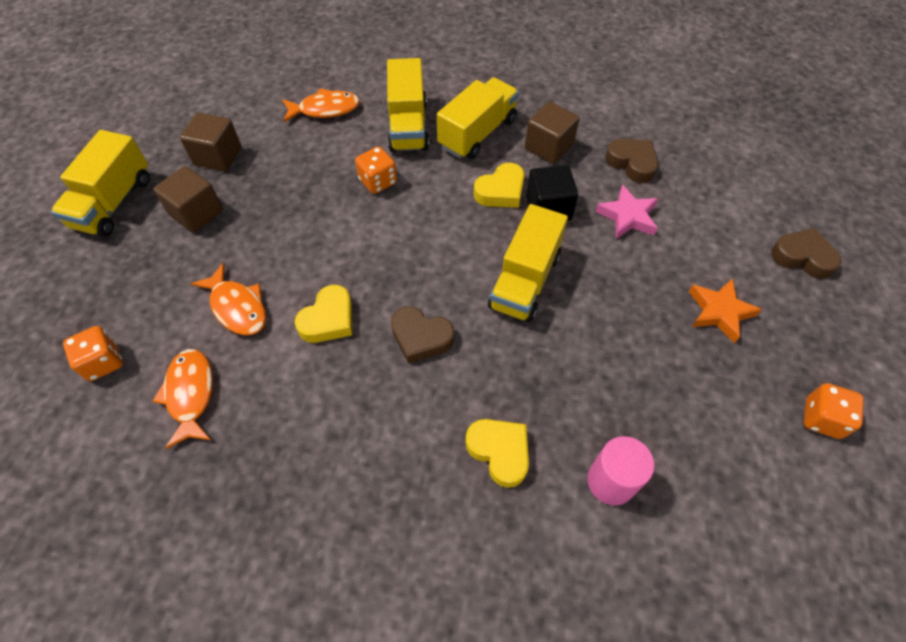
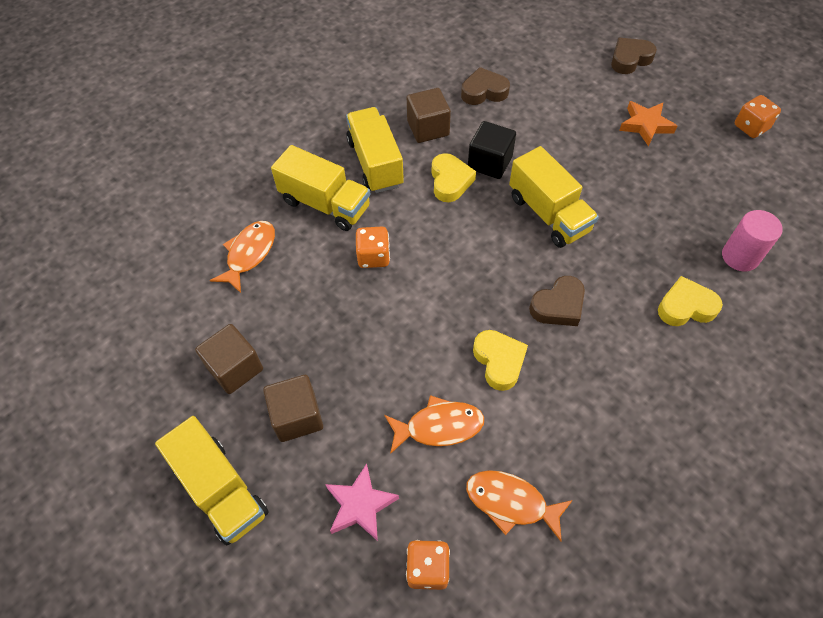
camera: 55 degrees left, 0 degrees up
(628, 216) = (532, 123): pink star -> pink star (360, 505)

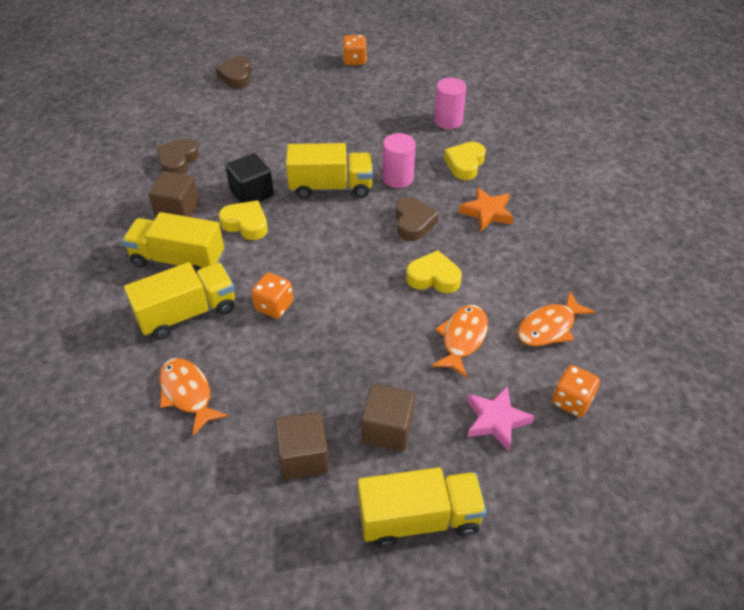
camera: 60 degrees left, 10 degrees down
(609, 259) = (398, 178): none -> pink cylinder
(645, 125) = (303, 101): orange star -> orange star (487, 212)

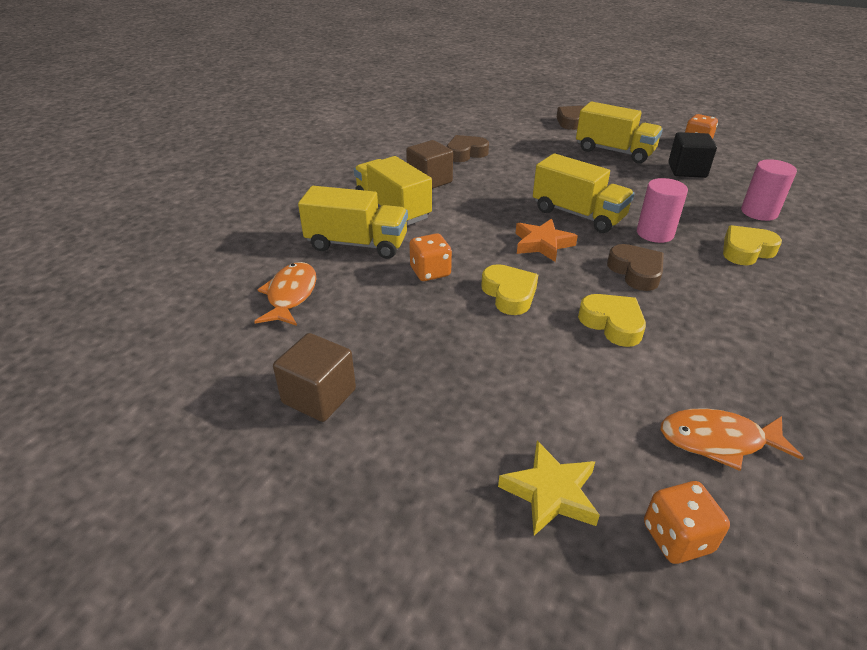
camera: 40 degrees right, 10 degrees down
(246, 224) = (473, 209): yellow heart -> yellow heart (509, 294)
(251, 193) = (501, 192): black cube -> black cube (687, 170)
(387, 429) = (421, 424): brown cube -> none
(413, 223) = (636, 272): brown heart -> brown heart turned 60 degrees counterclockwise
(419, 518) = (358, 529): yellow truck -> yellow truck (614, 151)
(462, 339) = (590, 392): orange fish -> none
(487, 212) = (735, 299): orange star -> orange star (542, 244)
(496, 420) = (550, 493): pink star -> yellow star

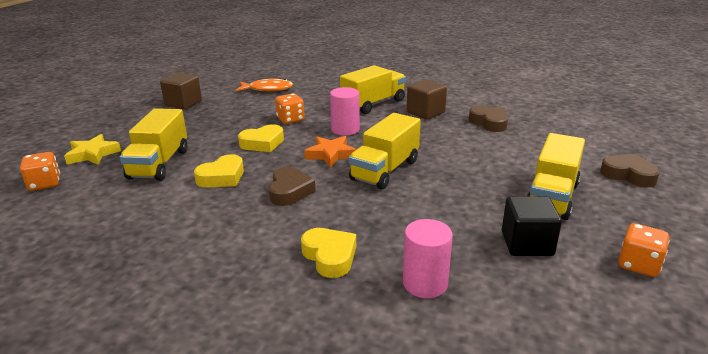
camera: 85 degrees right, 10 degrees down
(357, 244) = (323, 98): yellow truck -> yellow truck (159, 164)
(636, 272) = (289, 191): brown heart -> brown heart turned 60 degrees counterclockwise
(655, 233) = (357, 206): pink cylinder -> pink cylinder (345, 129)
(718, 441) = (97, 204): orange fish -> none

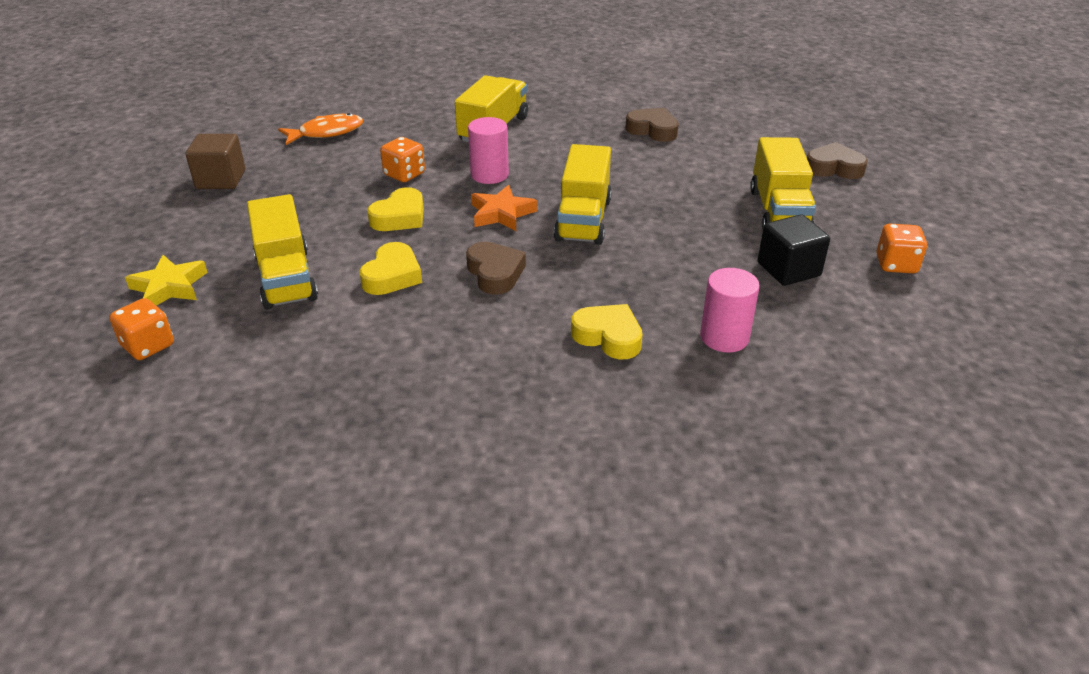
camera: 25 degrees left, 10 degrees up
(425, 112) = (568, 129): brown cube -> none

